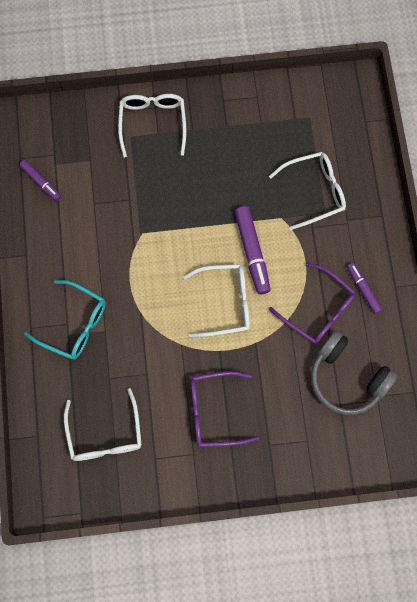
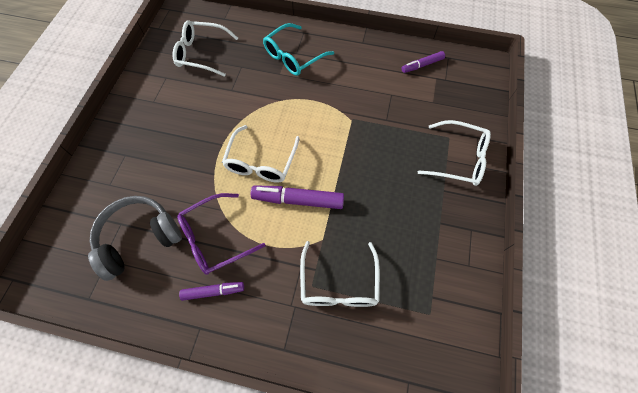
camera: 110 degrees right, 10 degrees down
(214, 411) = (175, 125): purple glasses -> none

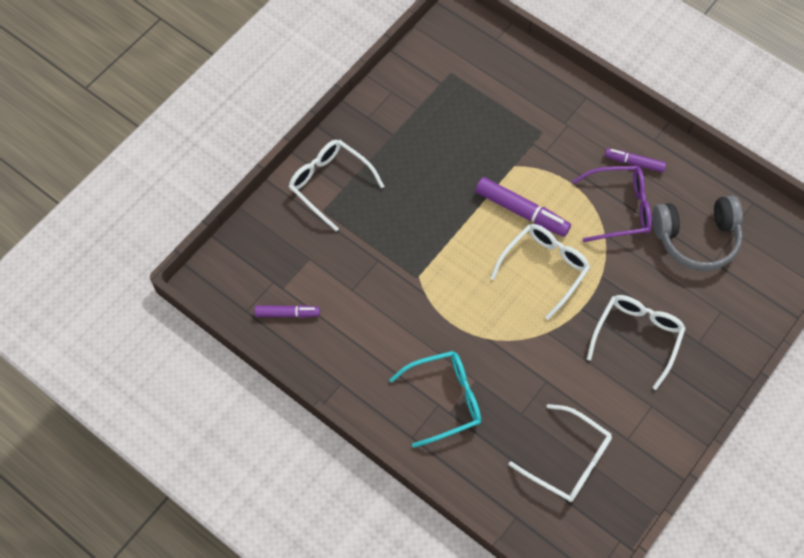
camera: 155 degrees left, 0 degrees up
(339, 284) = (517, 124): white glasses -> white glasses (637, 337)

